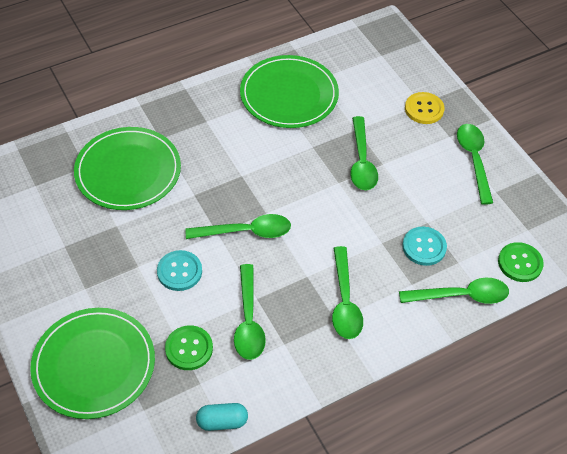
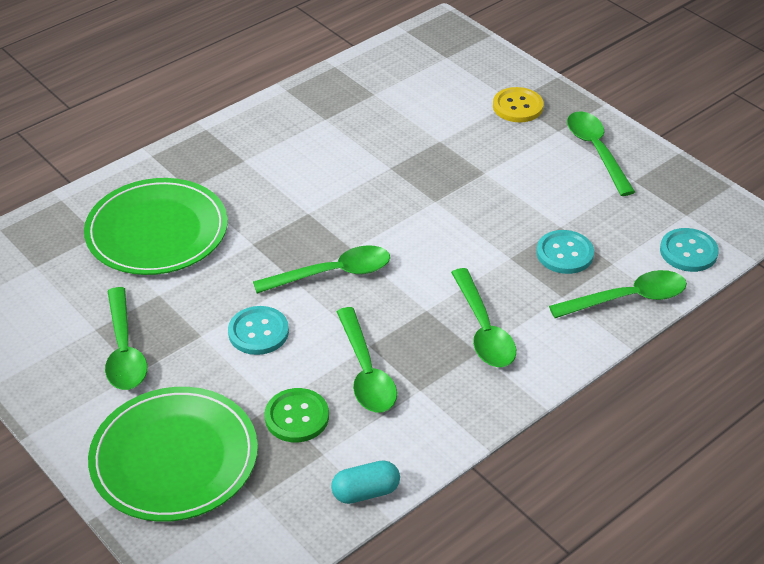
camera: 10 degrees left, 10 degrees down
(289, 95) = (342, 116): green plate -> none
(361, 161) = (457, 174): green spoon -> green spoon (124, 350)
(520, 263) = (688, 252): green button -> turquoise button

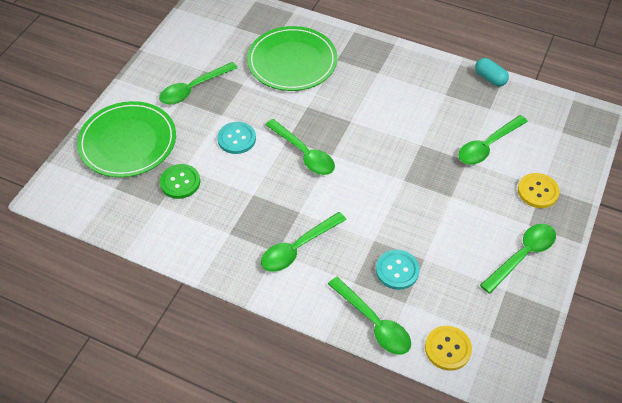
camera: 65 degrees right, 10 degrees up
(365, 492) = (138, 235): turquoise capsule -> turquoise capsule (490, 78)
(366, 371) = (231, 201): green spoon -> green spoon (487, 146)
(688, 252) = (447, 348): turquoise button -> yellow button

